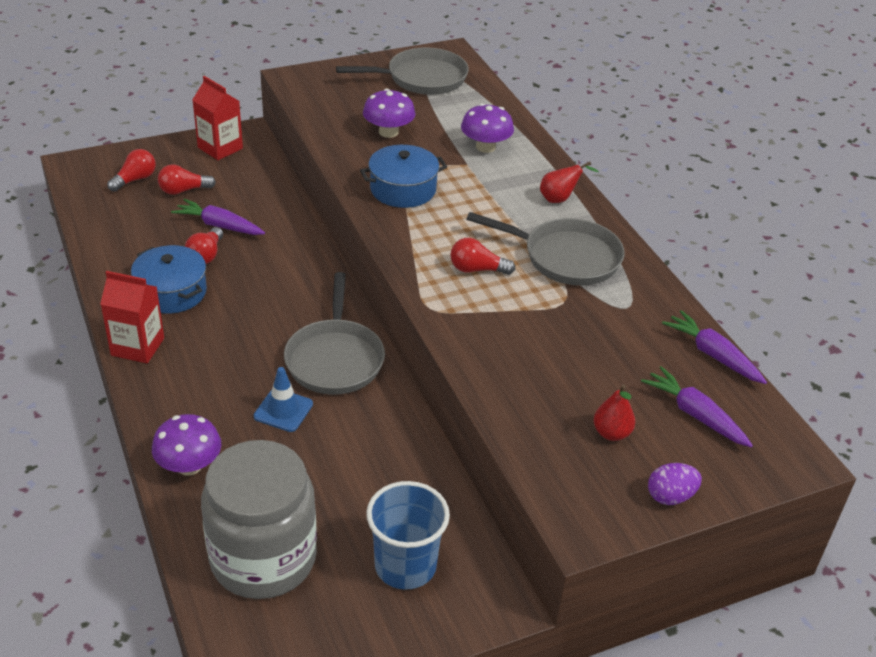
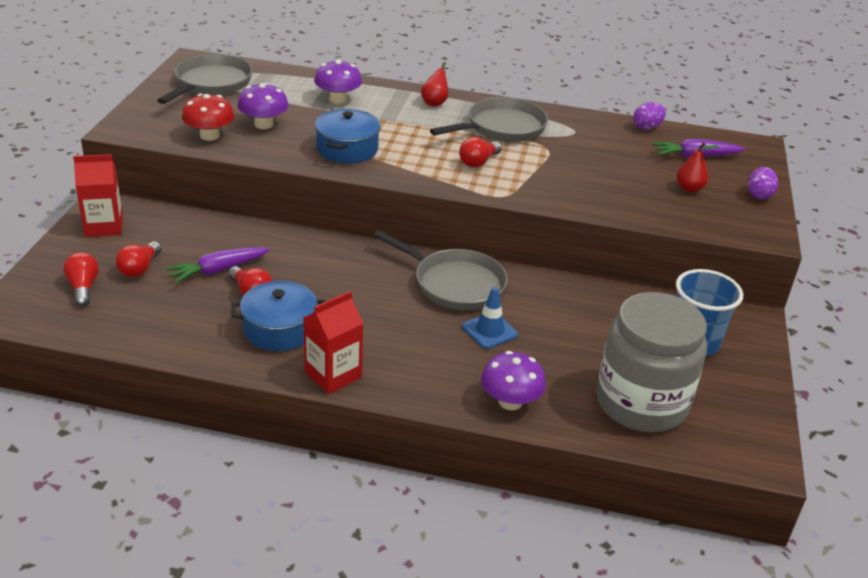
camera: 55 degrees left, 5 degrees down
(335, 117) = (209, 136): none -> red mushroom
(712, 355) = (647, 127): purple carrot -> purple egg

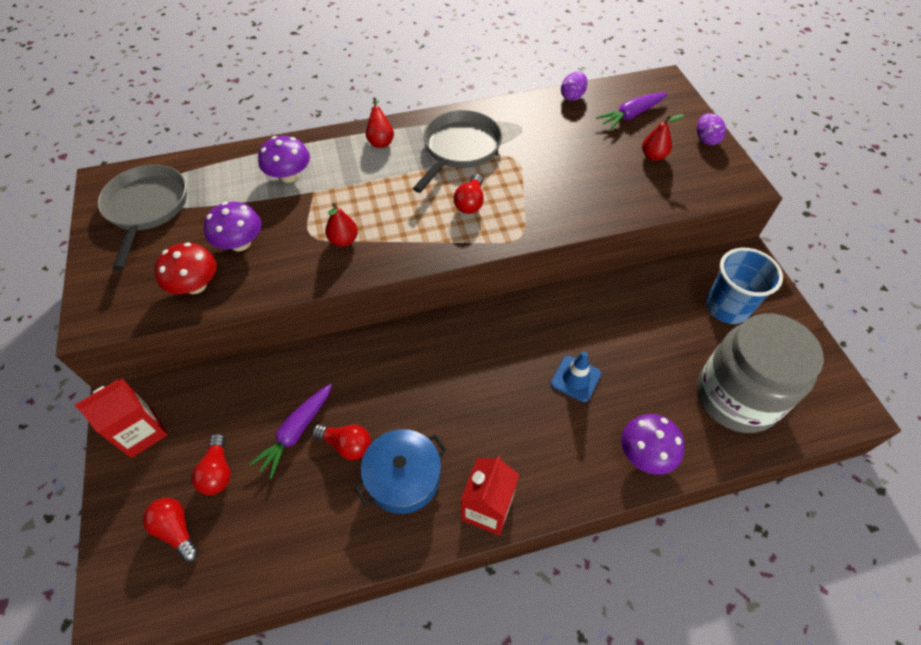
camera: 25 degrees left, 20 degrees up
(347, 149) = (343, 240): blue pot -> red pear
(454, 284) = (511, 337): grey pan -> none

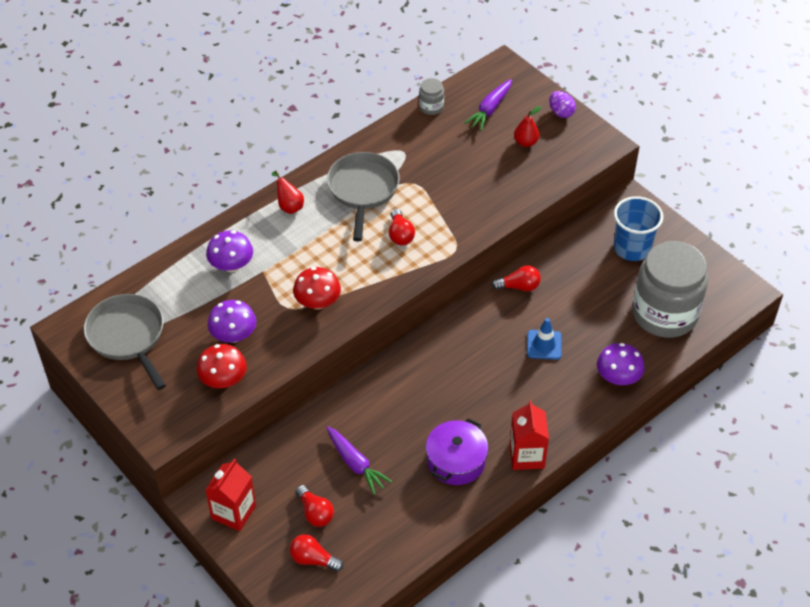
camera: 25 degrees left, 5 degrees down
(296, 432) = (356, 464): purple carrot -> purple carrot turned 45 degrees counterclockwise
(343, 240) = (317, 302): red pear -> red mushroom
(346, 445) = (400, 457): red light bulb -> red light bulb (519, 286)
(403, 478) = (456, 461): blue pot -> purple pot
(572, 96) = (431, 107): purple egg -> grey jar

